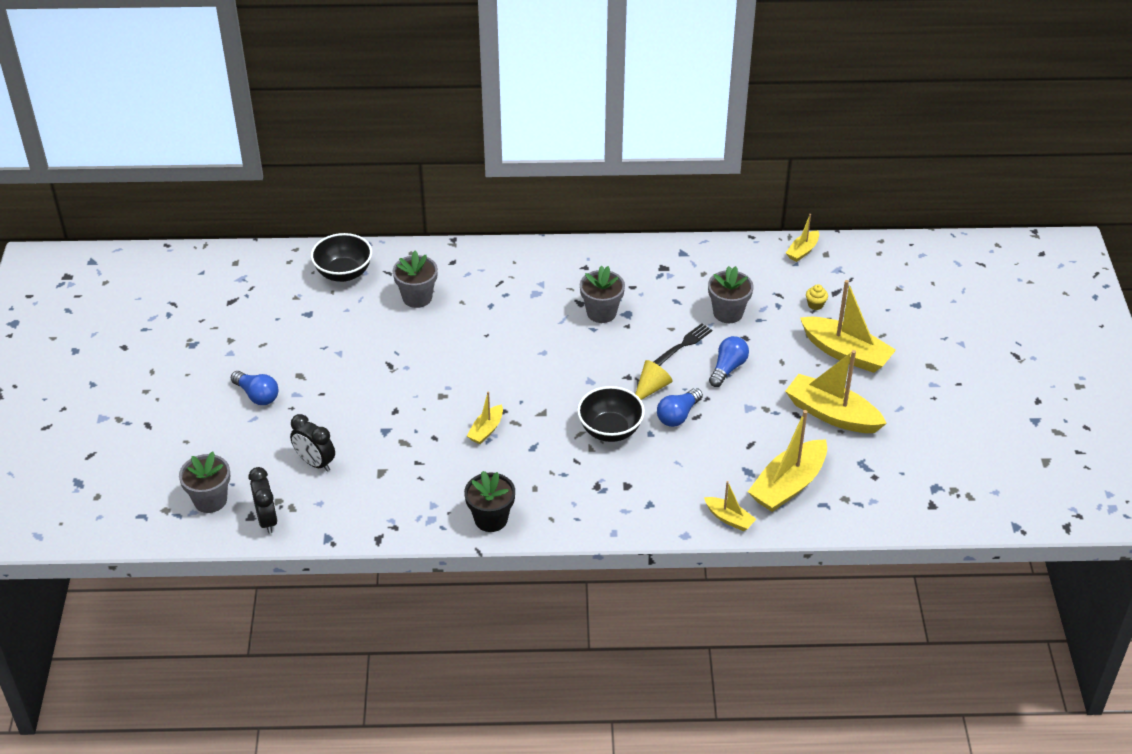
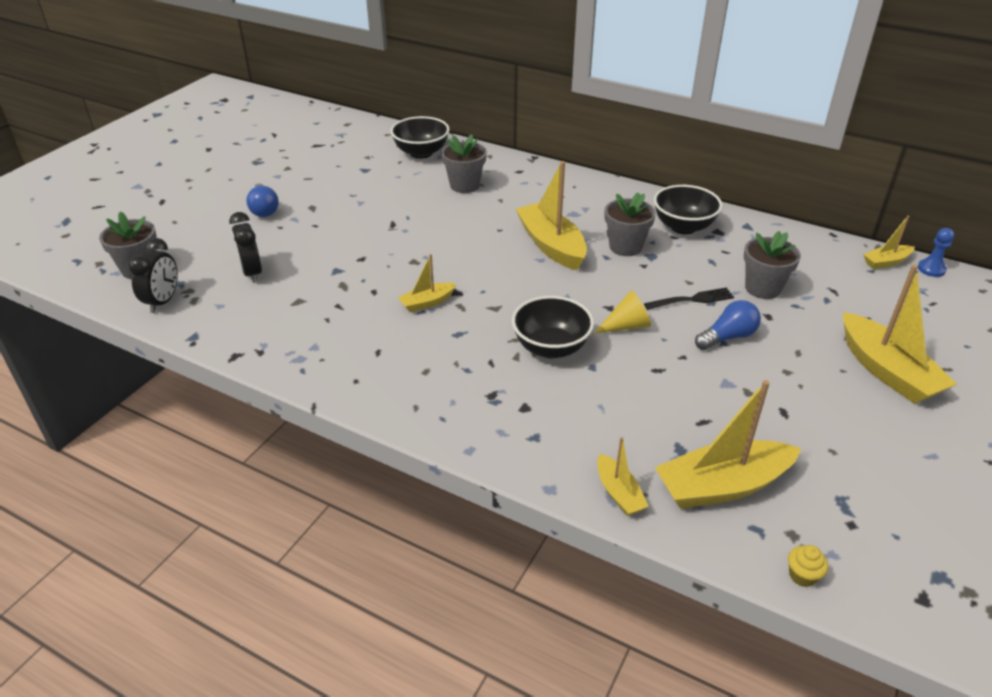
camera: 30 degrees right, 5 degrees down
(491, 519) = (355, 382): black flower pot -> none
(633, 273) = (683, 227): none -> black bowl
(678, 415) = (637, 361): blue light bulb -> none
(815, 305) = (873, 313): yellow cupcake -> yellow cupcake (802, 576)
(832, 414) = (831, 428): yellow boat -> yellow boat (551, 246)
(836, 245) = (931, 269): none -> blue pawn

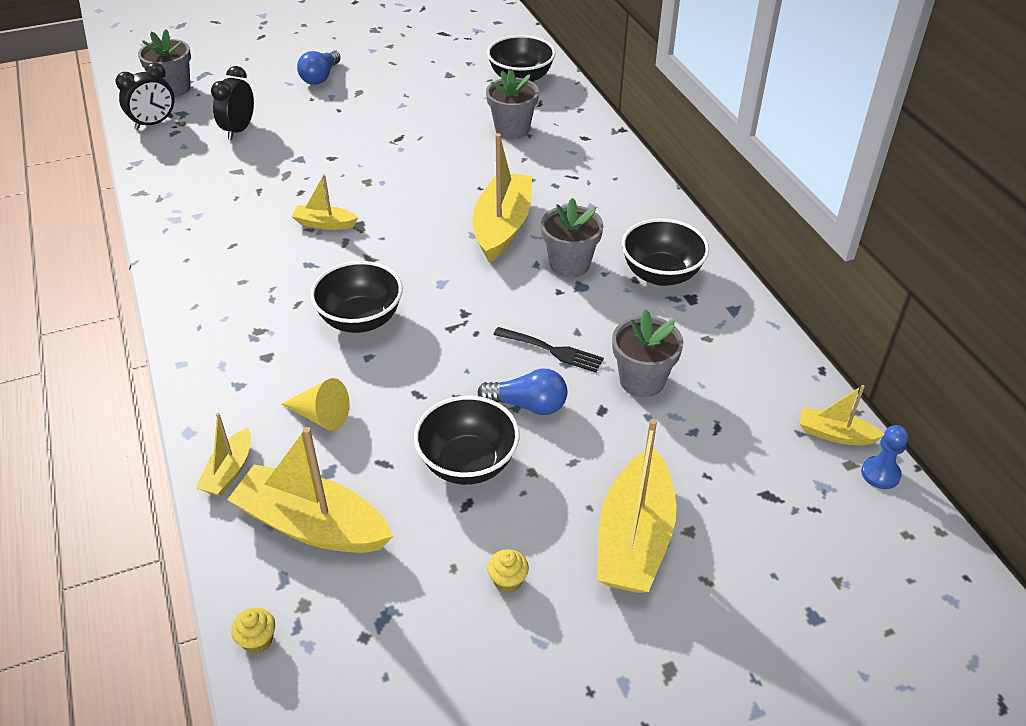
camera: 40 degrees right, 5 degrees up
(626, 326) = (453, 338): yellow cone -> yellow cone (321, 416)
(748, 389) = (468, 463): none -> black bowl
(868, 437) = (508, 581): none -> yellow cupcake

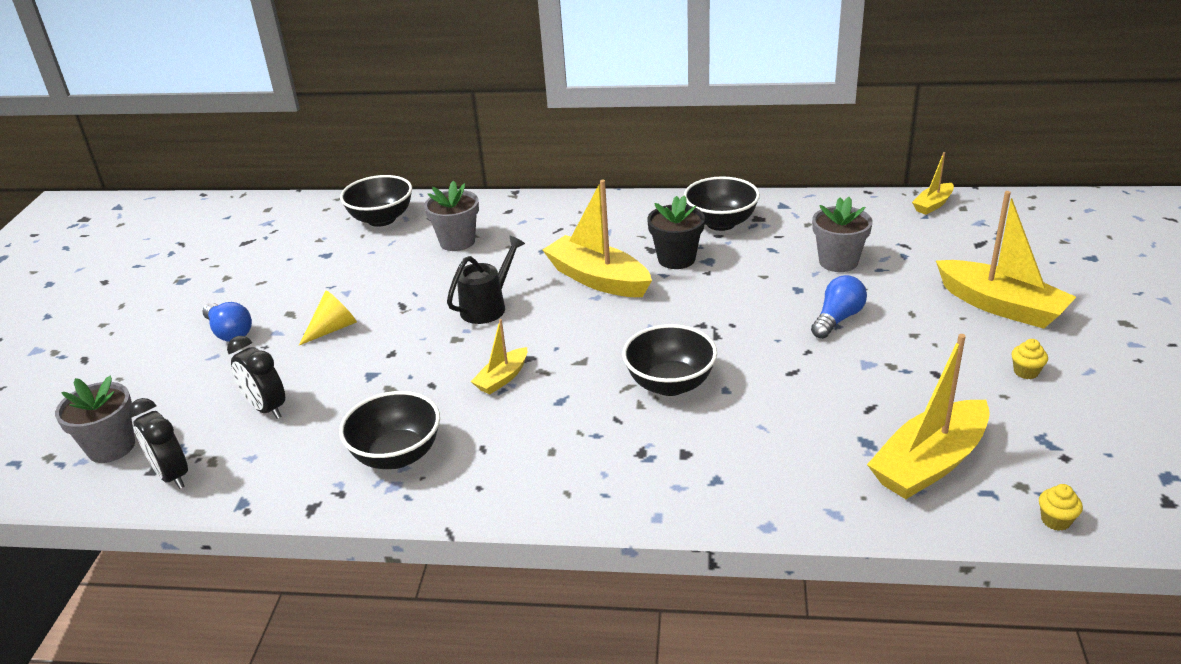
camera: 60 degrees left, 10 degrees down
(154, 123) = (172, 475): black clock -> black clock turned 150 degrees clockwise
(229, 471) = (837, 505): yellow boat -> none
(321, 416) = (791, 433): yellow cone -> yellow cone (333, 329)
(422, 181) = (488, 306): none -> black watering can
(468, 463) = (891, 363): black bowl -> black bowl (397, 455)
(552, 350) = (779, 292): black fork -> none
(569, 264) = (676, 259): grey flower pot -> black flower pot
(880, 474) = (976, 200): blue pawn -> none

